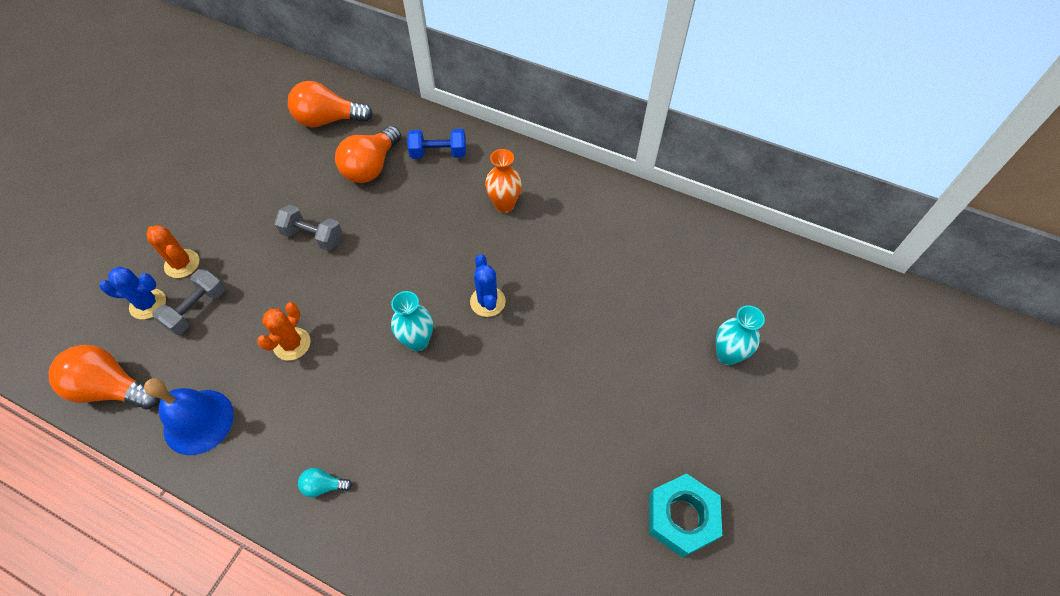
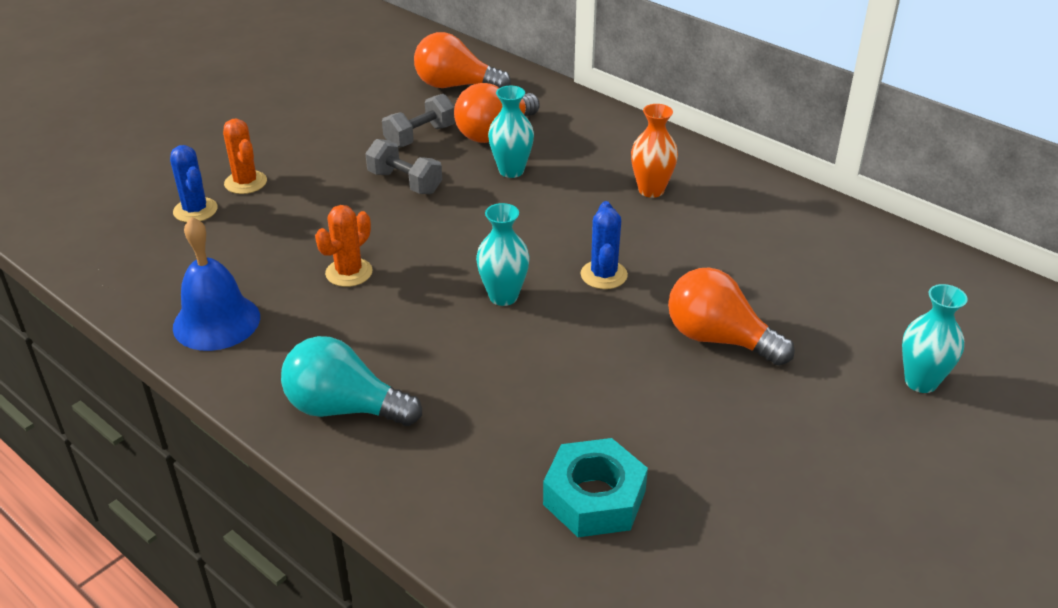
camera: 15 degrees right, 20 degrees down
(112, 388) = (130, 275): orange light bulb -> orange light bulb (718, 339)
(148, 304) = (195, 210): blue cactus -> blue cactus turned 45 degrees clockwise
(197, 309) = (248, 224): grey dumbbell -> grey dumbbell (420, 136)
(323, 486) = (344, 408): turquoise light bulb -> turquoise light bulb, size x2.15
(394, 206) = (511, 171): none -> turquoise vase
(438, 153) = (581, 132): blue dumbbell -> none
(682, 517) = (813, 535): turquoise nut -> turquoise nut (594, 498)

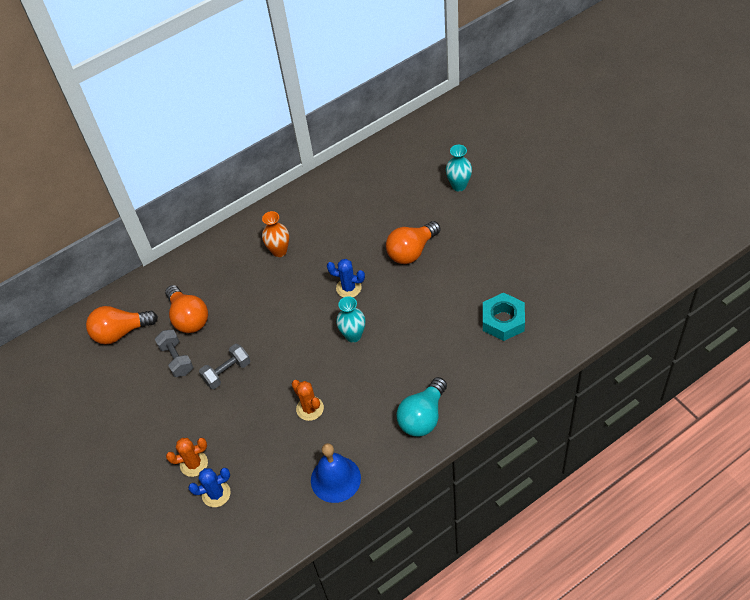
camera: 70 degrees left, 15 degrees up
(455, 86) = (121, 332): orange light bulb -> orange light bulb turned 45 degrees clockwise
(511, 171) = (235, 315): turquoise vase -> none

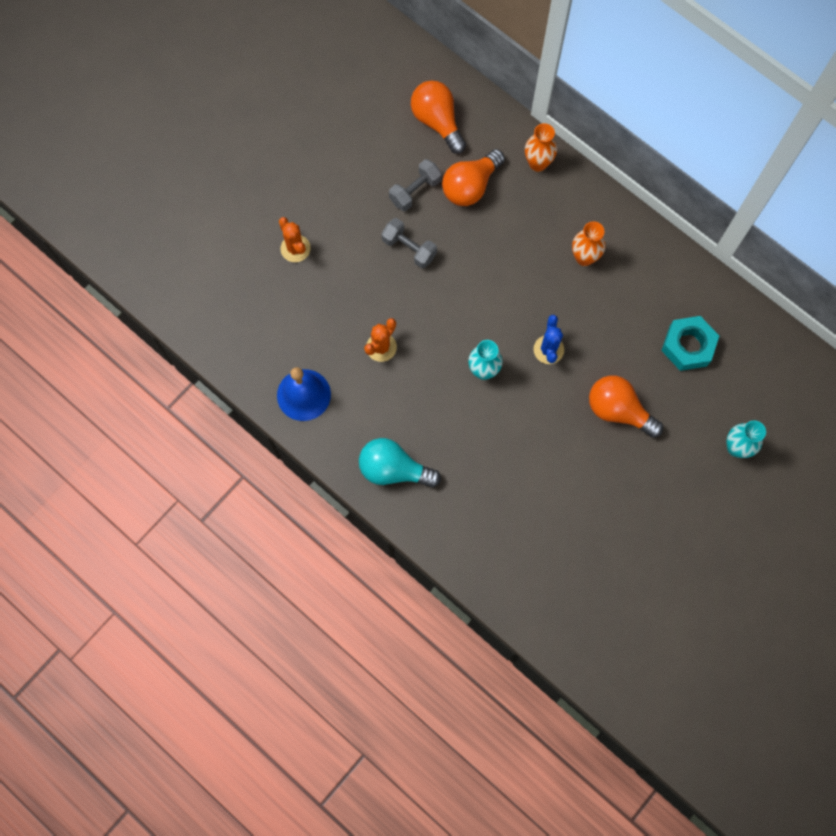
camera: 70 degrees right, 20 degrees up
(188, 268) = (537, 163): none -> orange vase
(216, 494) = (266, 281): blue cactus -> none
(503, 321) = (539, 537): turquoise nut -> turquoise nut (688, 346)

